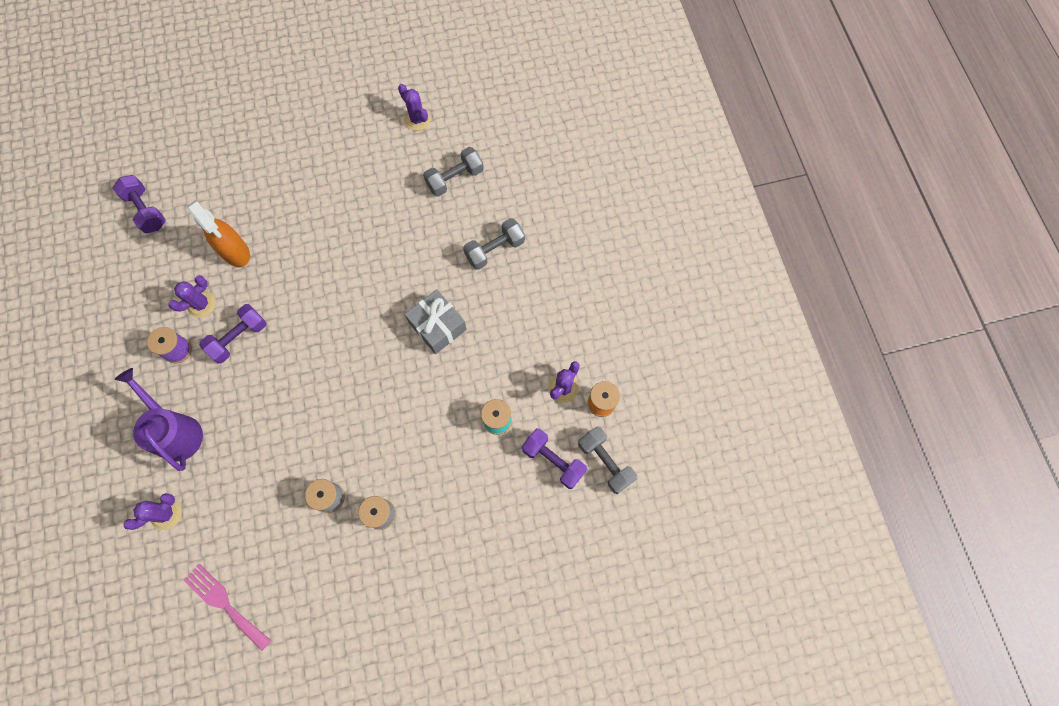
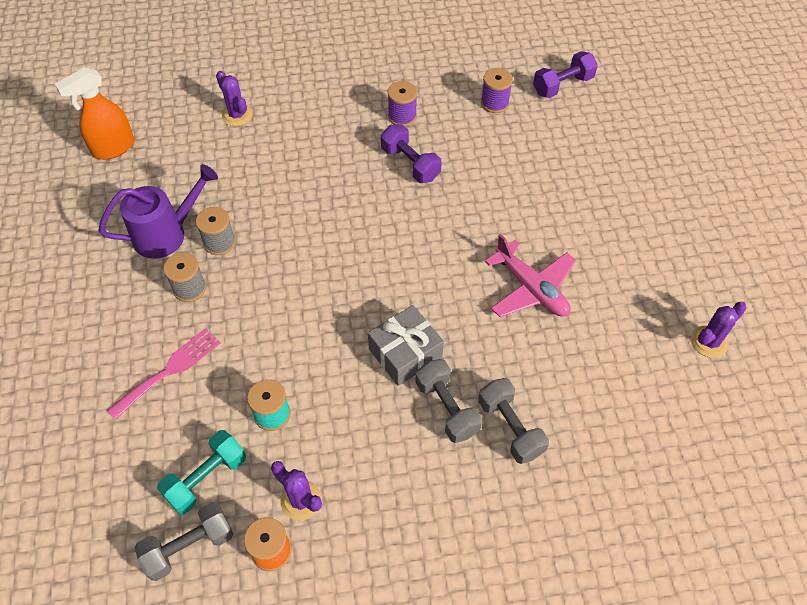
camera: 95 degrees right, 15 degrees down
(165, 268) = (494, 103): none -> purple spool
(175, 431) = (317, 118): purple watering can -> purple watering can (167, 233)
(201, 304) = (451, 133): purple cactus -> none
(225, 604) = (139, 160): pink fork -> pink fork (169, 370)
(235, 252) = (512, 158): orange spray bottle -> orange spray bottle (113, 148)
(374, 236) = (531, 288): none -> pink plane
(455, 178) = (619, 383): grey dumbbell -> grey dumbbell (446, 408)
(553, 460) = (206, 478): purple dumbbell -> turquoise dumbbell

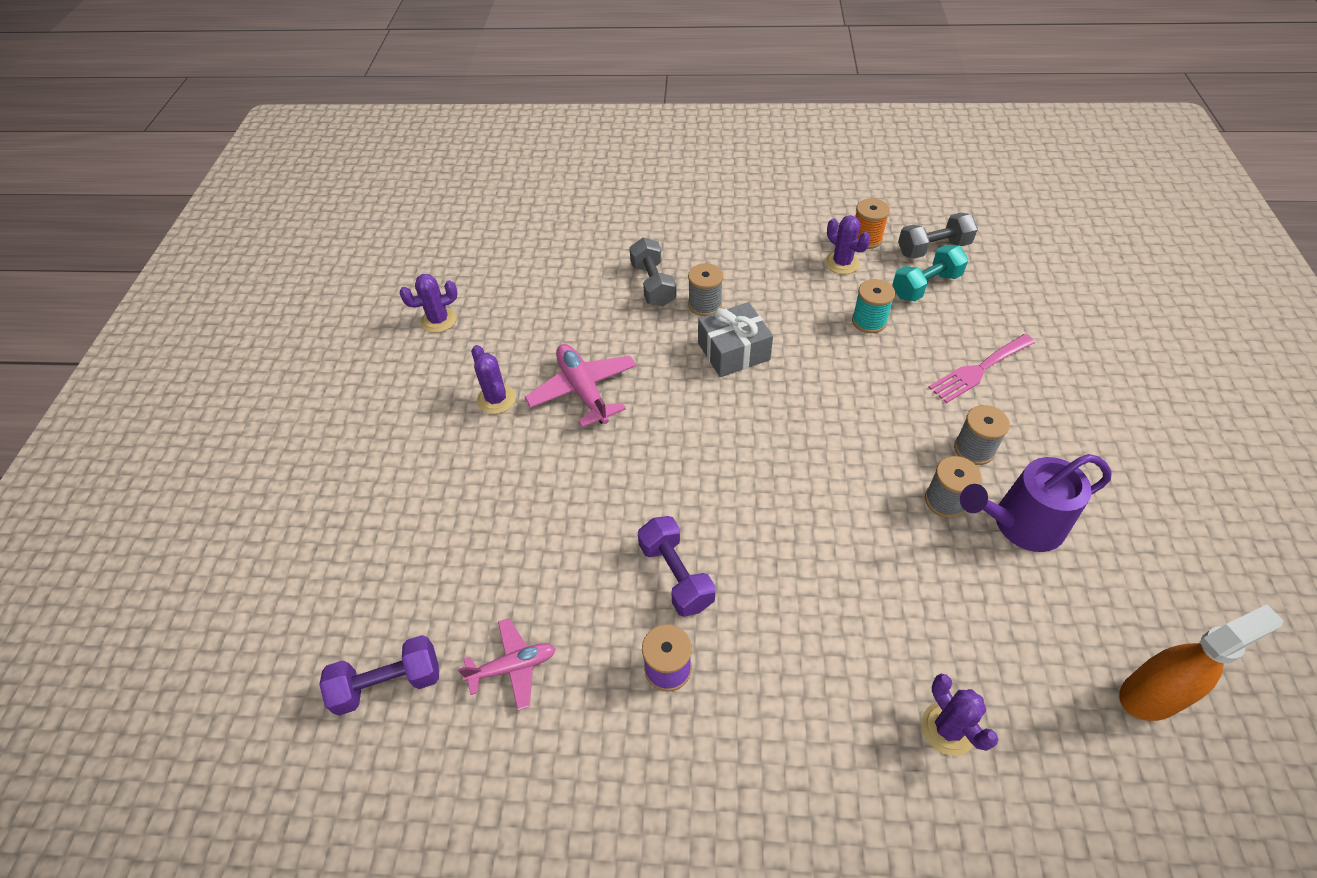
camera: 165 degrees left, 5 degrees down
(446, 408) = (705, 305): grey dumbbell -> grey spool
(494, 103) = (513, 667): purple spool -> pink plane
(602, 268) = (496, 399): none -> purple cactus

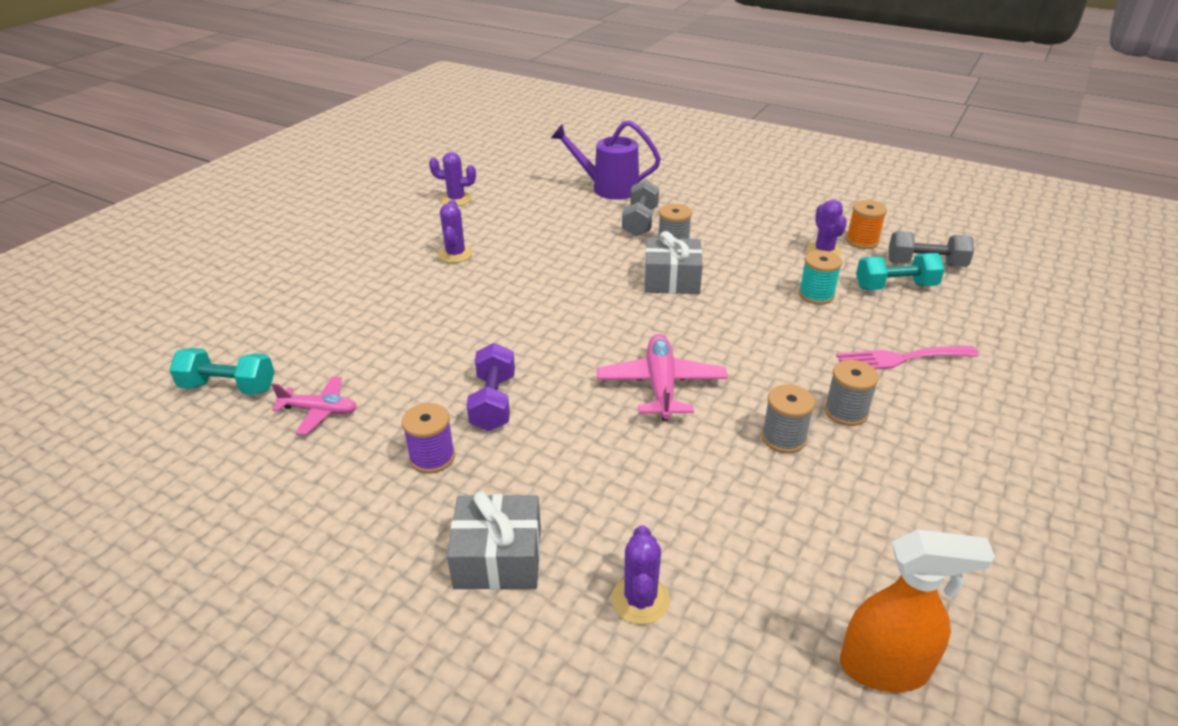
camera: 25 degrees right, 15 degrees down
(388, 683) = (229, 387): purple dumbbell -> turquoise dumbbell
(583, 390) = (525, 268): pink plane -> pink plane (661, 385)
(807, 748) = (498, 557): none -> grey gift
(1019, 525) = (846, 481): purple watering can -> purple watering can (608, 188)

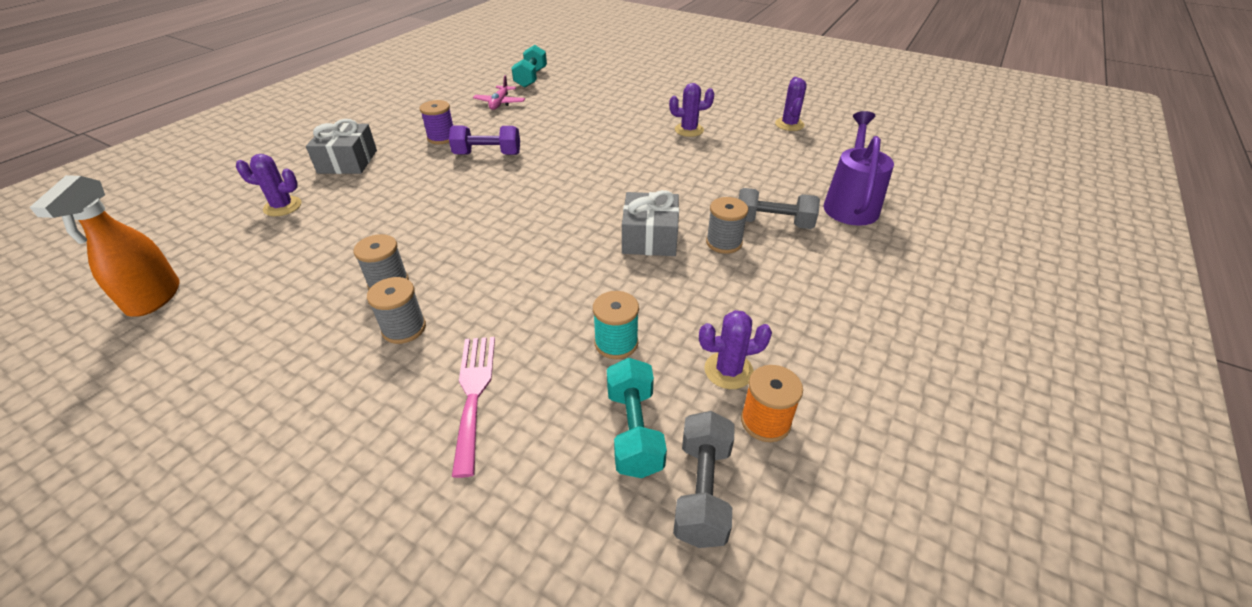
camera: 90 degrees right, 5 degrees up
(661, 385) = (482, 223): pink plane -> none

